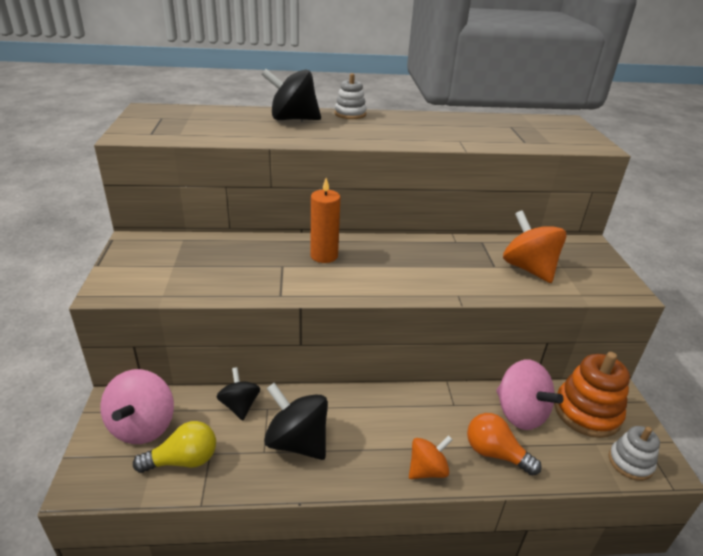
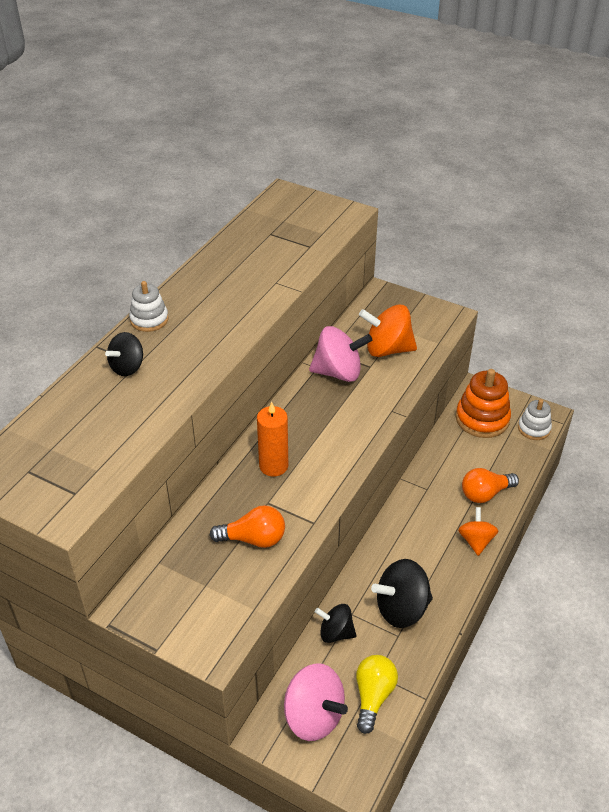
camera: 55 degrees left, 10 degrees up
(237, 271) = (253, 539): none -> orange light bulb
(292, 119) = (127, 367): black spinning top -> black spinning top, size x0.62
(520, 413) = (459, 456): pink spinning top -> pink spinning top (338, 372)

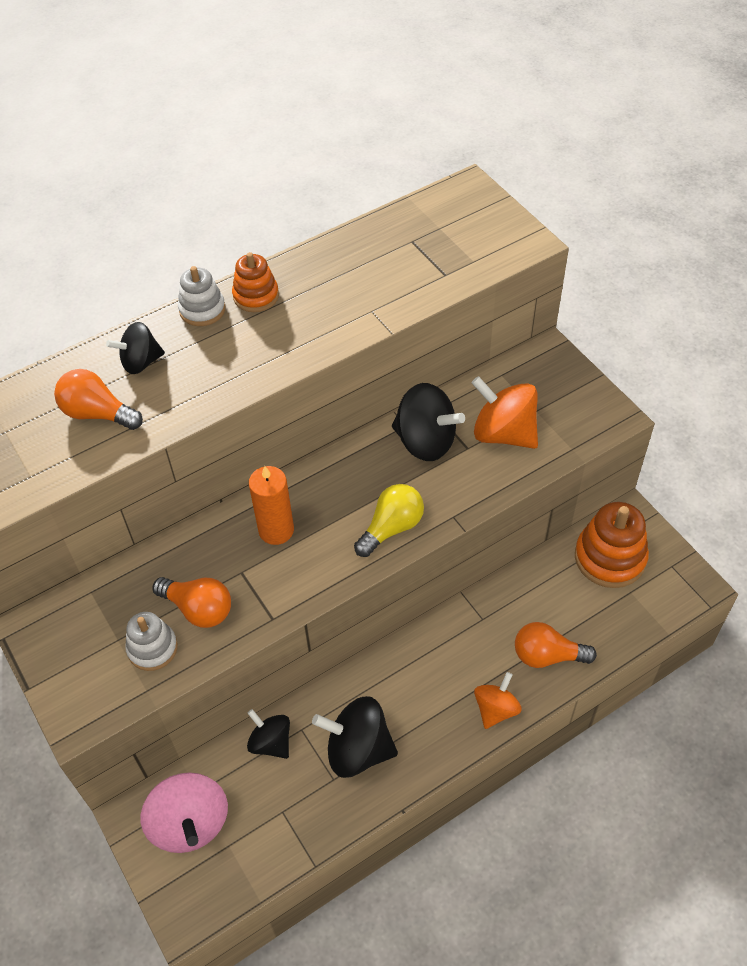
camera: 30 degrees right, 10 degrees up
(120, 411) = (98, 413): none -> orange light bulb
(183, 299) = (256, 296): none -> orange stacking toy
(338, 372) = (425, 441): pink spinning top -> black spinning top
(373, 696) = (262, 834): yellow light bulb -> yellow light bulb (391, 528)
(534, 428) = (666, 598): white stacking toy -> white stacking toy (152, 648)

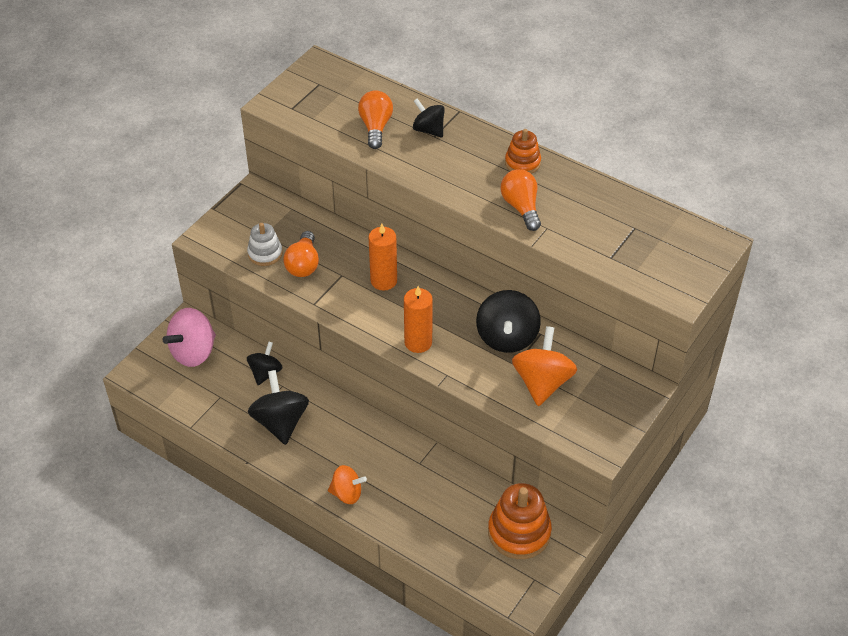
camera: 65 degrees right, 5 degrees down
(202, 310) = (493, 141): white stacking toy -> none
(391, 528) = (418, 342): yellow light bulb -> orange candle
(547, 655) = (407, 513): orange light bulb -> orange light bulb (521, 207)

